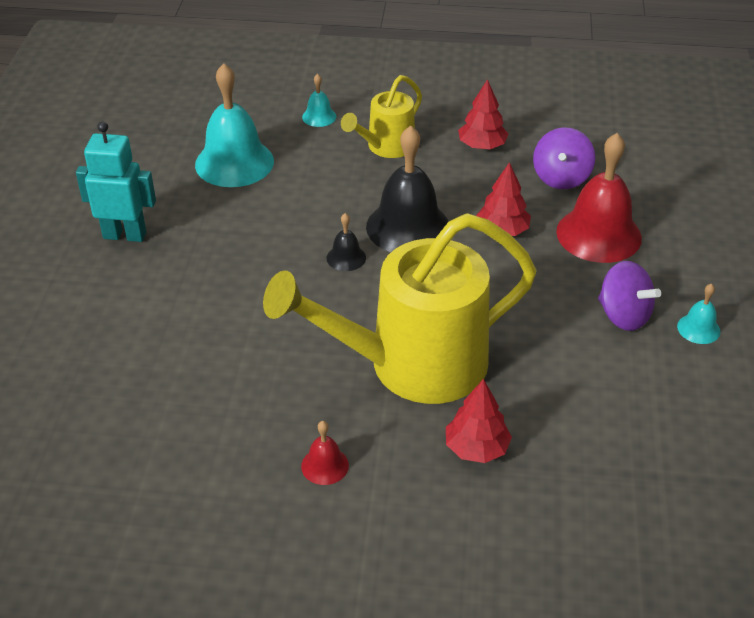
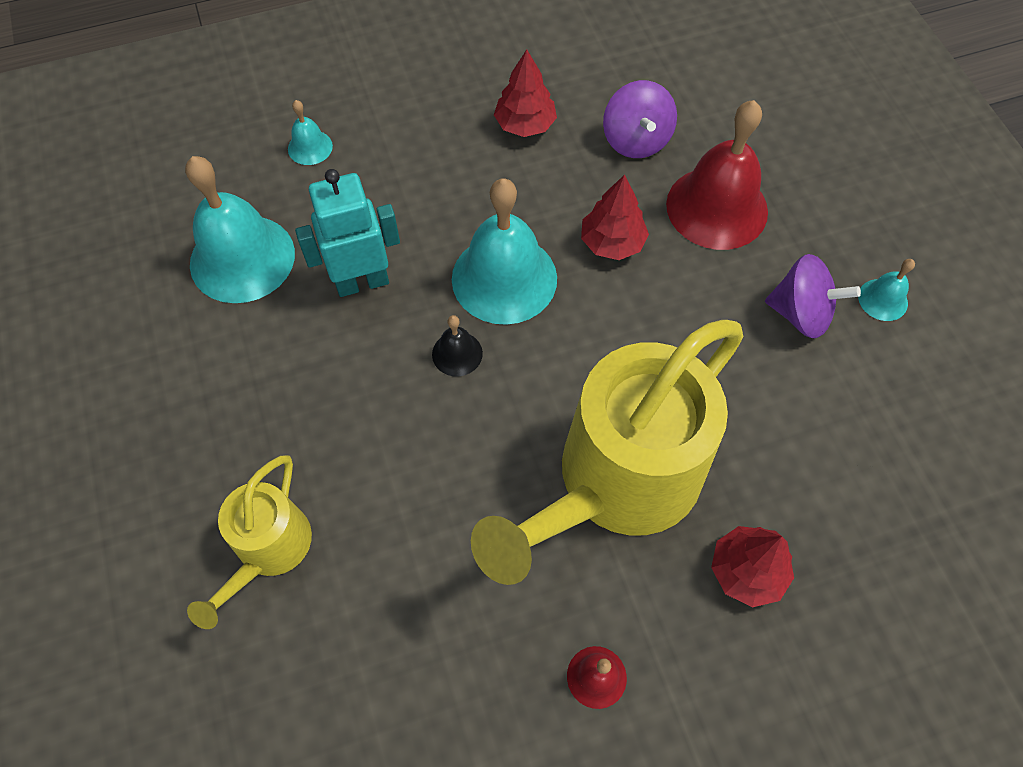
camera: 25 degrees left, 20 degrees up
(125, 235) = (162, 429): turquoise robot -> turquoise robot (362, 282)
(386, 147) = (416, 166): yellow watering can -> yellow watering can (268, 551)
(408, 227) = (504, 278): black bell -> turquoise bell

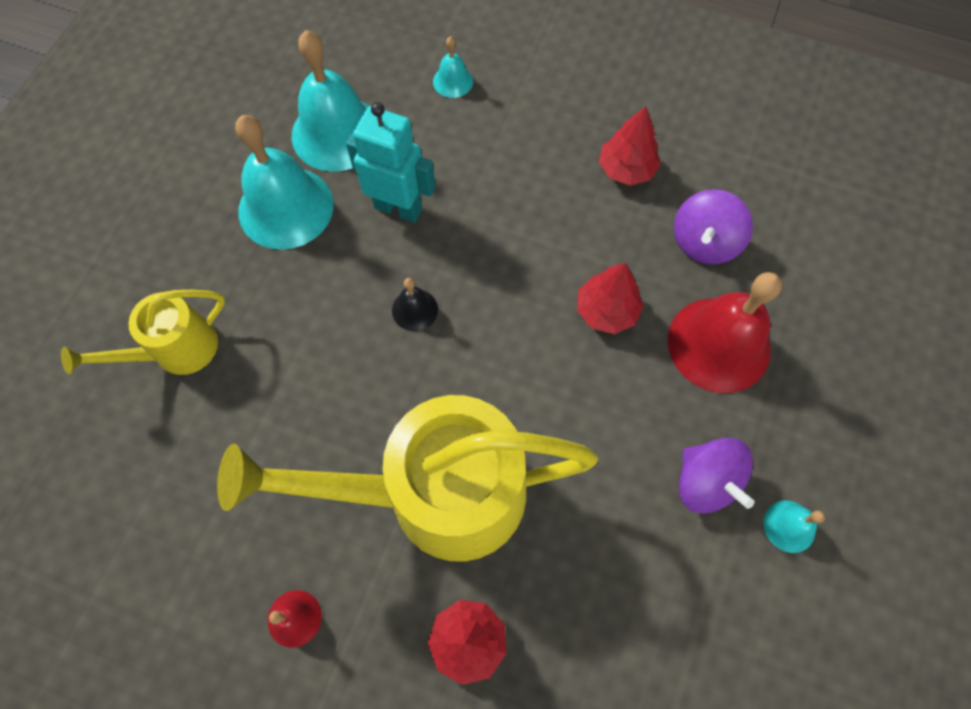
camera: 40 degrees right, 5 degrees up
(504, 278) = (499, 278): turquoise bell -> turquoise bell (286, 207)

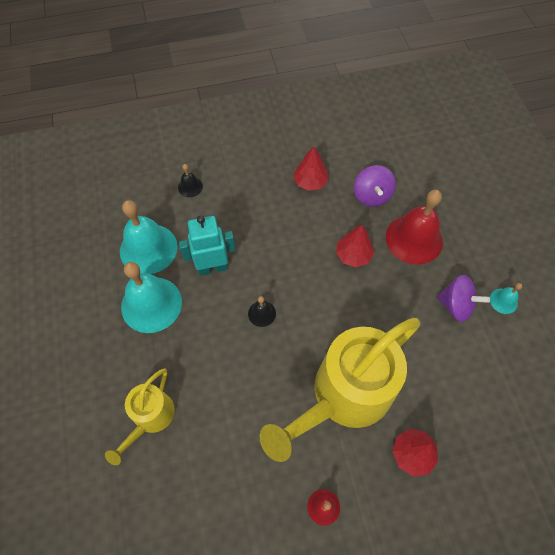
camera: 35 degrees left, 5 degrees down
(453, 81) = (190, 187): turquoise bell -> black bell

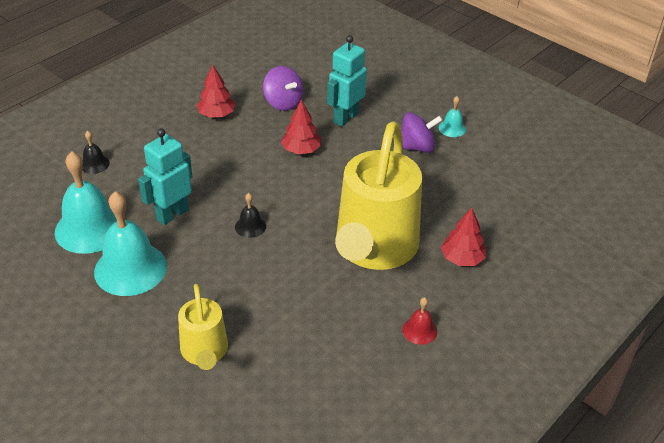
camera: 35 degrees left, 20 degrees down
(414, 239) = (345, 118): red bell -> turquoise robot

